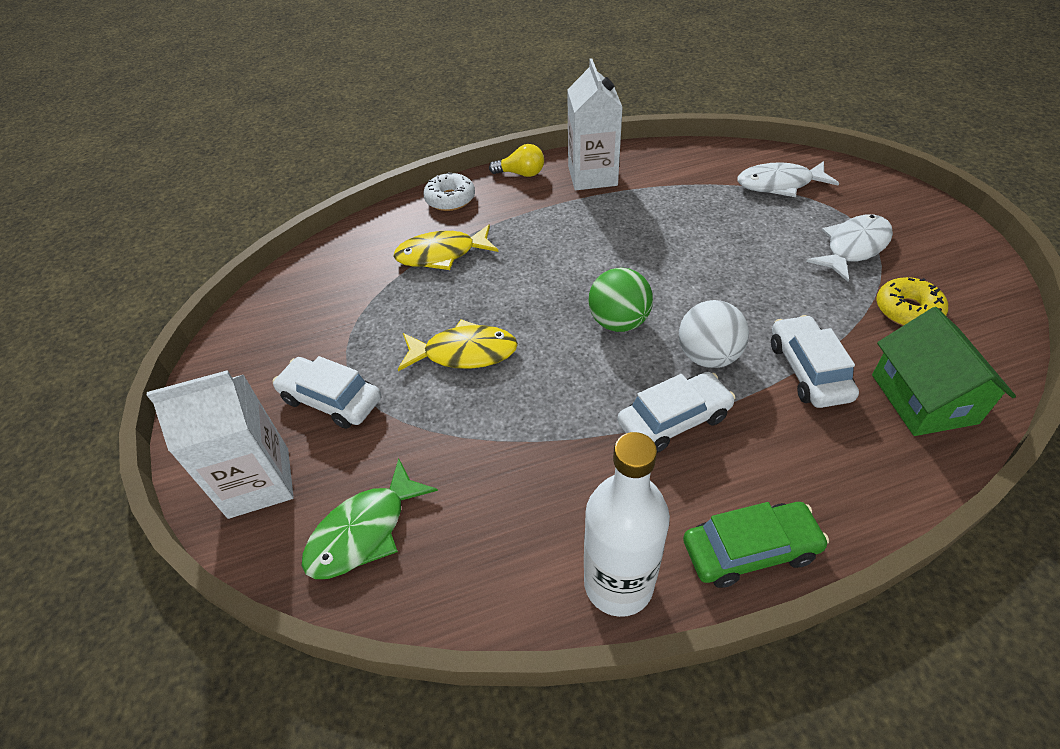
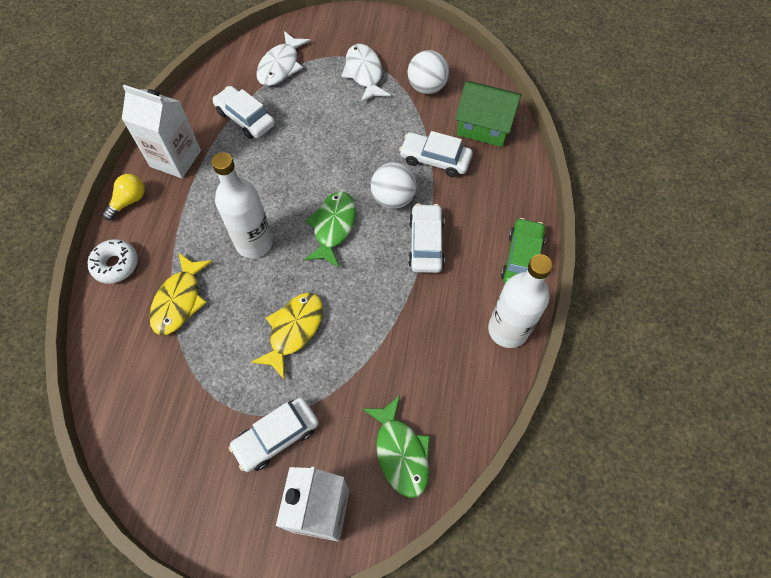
camera: 65 degrees left, 15 degrees up
(545, 272) = (254, 243): none -> white bottle
(618, 322) = (333, 227): green ball -> green fish
(686, 194) = (245, 118): none -> white car
(907, 310) = (426, 87): yellow donut -> white ball

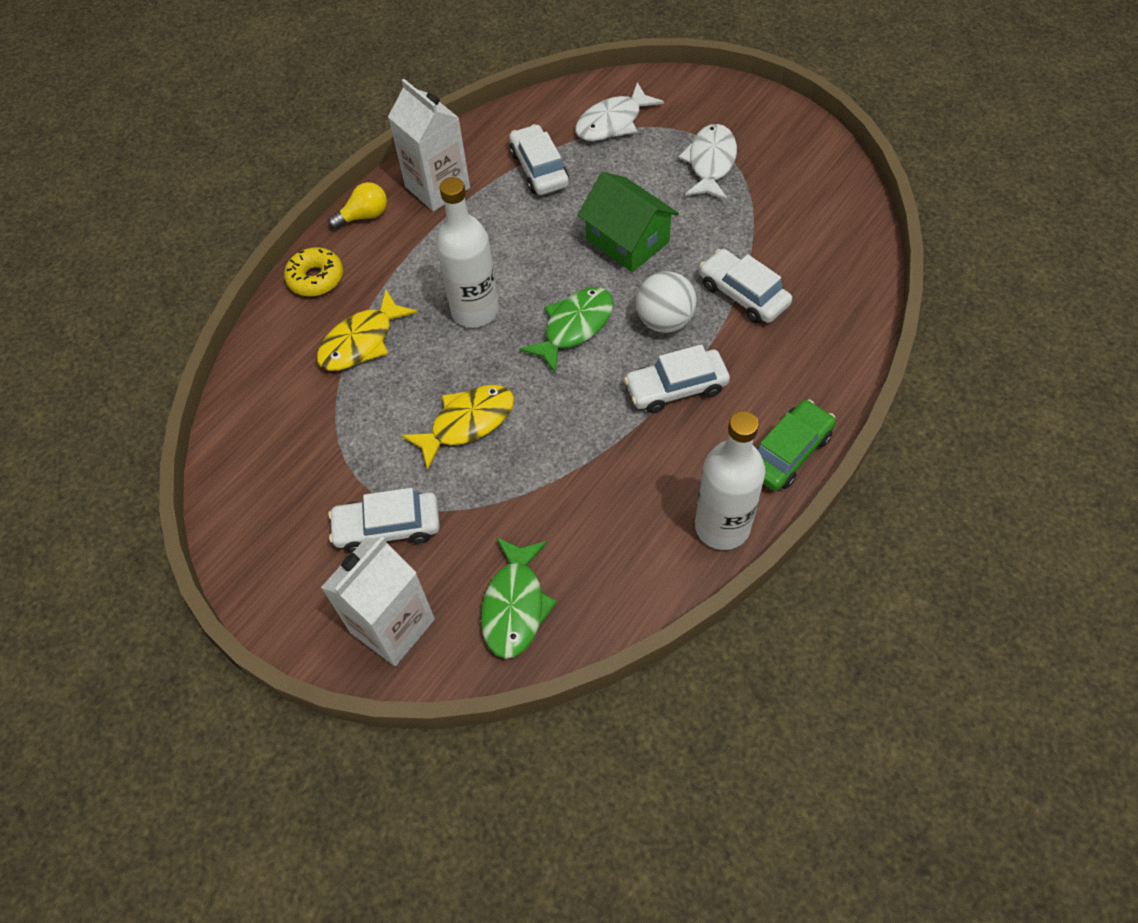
camera: 30 degrees right, 5 degrees down
(116, 265) = (316, 278): white donut -> yellow donut
(426, 87) = (781, 205): white ball -> none
(426, 243) = (676, 387): white car -> white car turned 135 degrees counterclockwise
(484, 126) = (831, 276): green house -> green house (627, 241)

